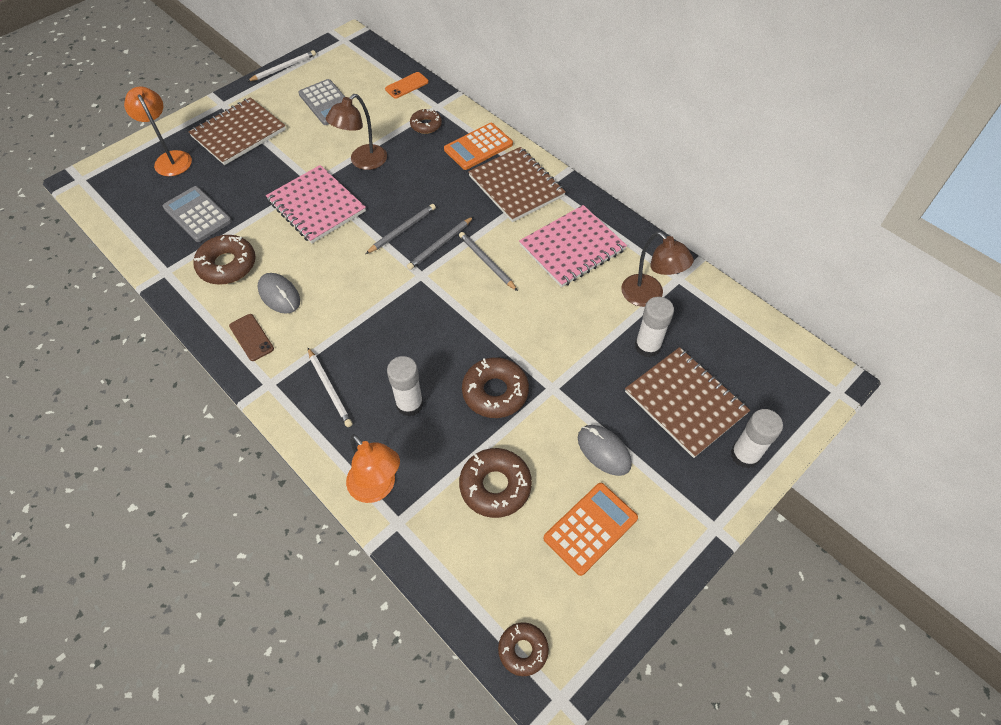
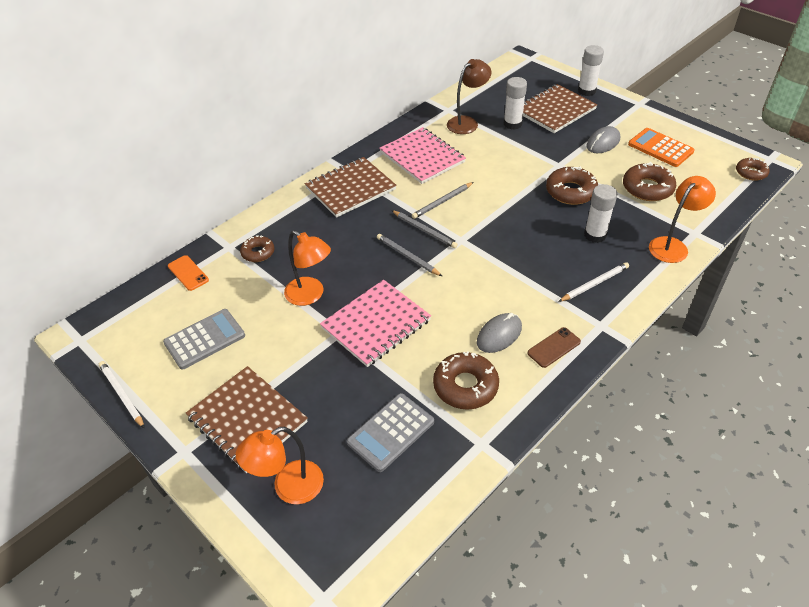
camera: 90 degrees left, 10 degrees down
(363, 162) = (310, 295): brown lamp -> orange lamp
(478, 147) = (296, 214): orange calculator -> none

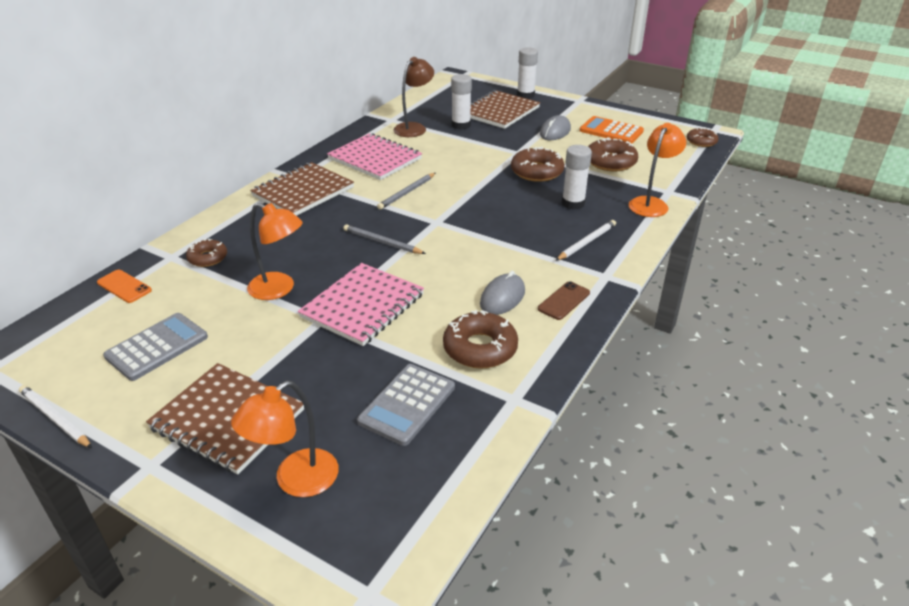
camera: 15 degrees left, 10 degrees down
(424, 230) = (394, 218): grey pencil -> none

